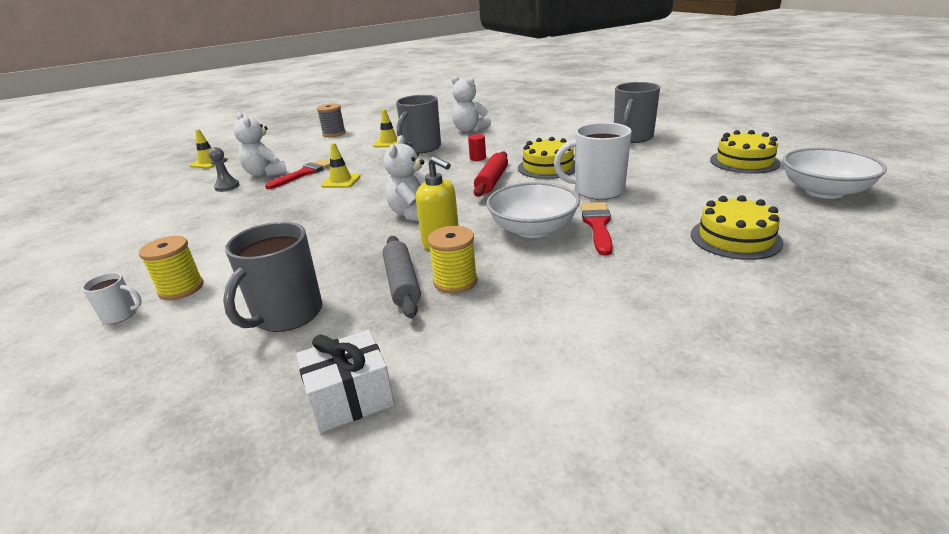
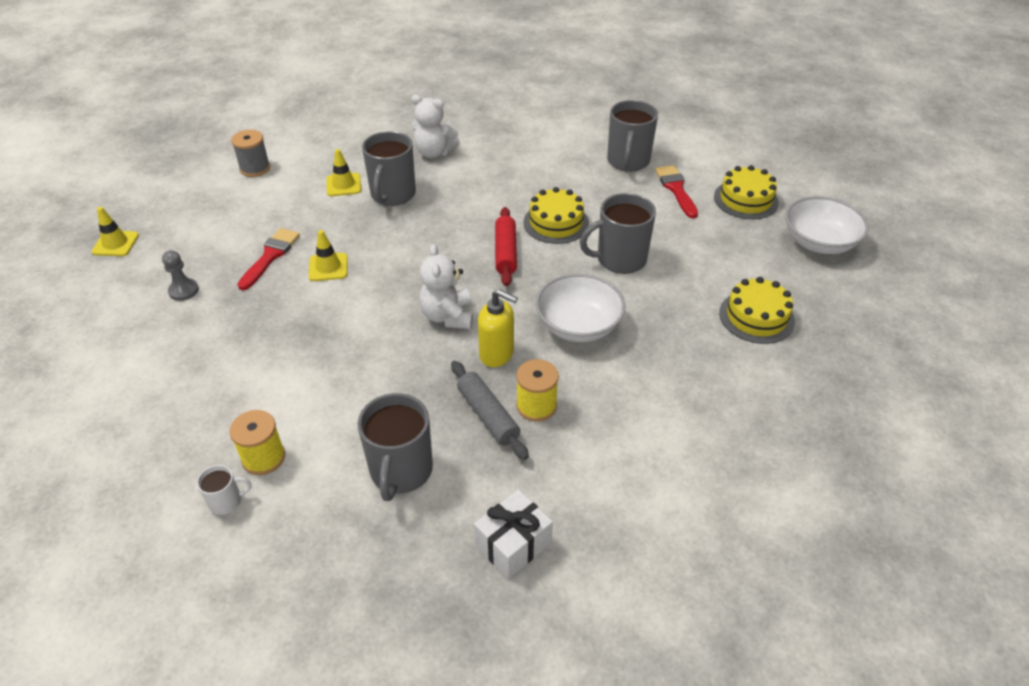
camera: 20 degrees left, 15 degrees up
(266, 173) = (218, 260): white teddy bear -> none
(477, 158) = (471, 211): red cylinder -> none
(597, 191) = (619, 259): white mug -> grey mug
(597, 225) = (636, 313): red brush -> red brush (676, 189)

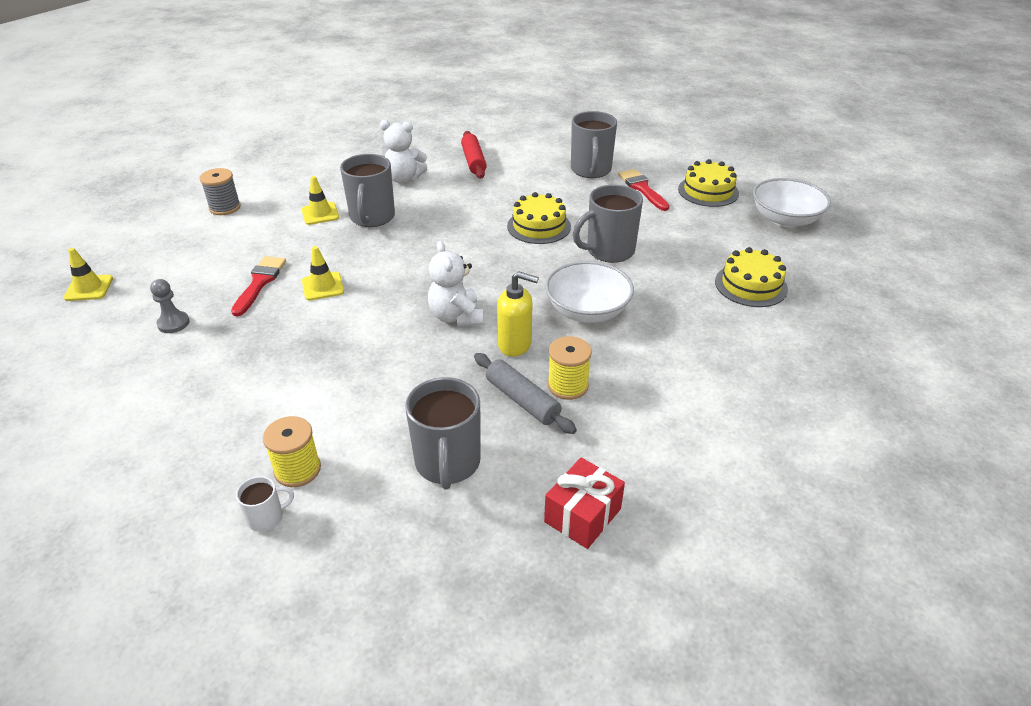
camera: 10 degrees left, 5 degrees down
(505, 252) = (498, 256): red rolling pin -> red rolling pin (473, 161)
(513, 544) = (583, 515): white gift -> red gift

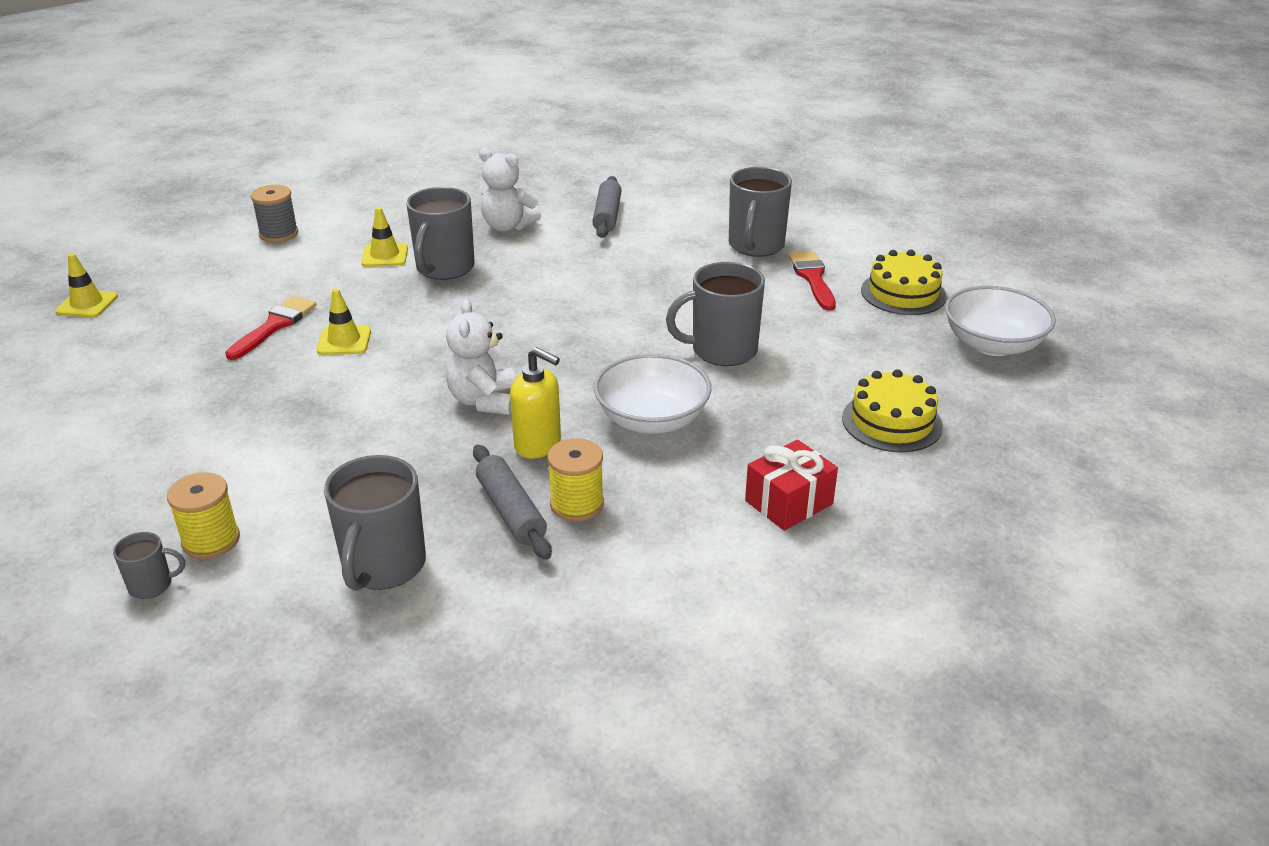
camera: 15 degrees right, 5 degrees down
(173, 323) = (157, 357): grey pawn -> none
(267, 518) = (152, 585): white mug -> grey mug
(473, 161) = (607, 216): red rolling pin -> grey rolling pin
(539, 226) = (647, 307): yellow cake -> none
(583, 515) = (511, 656): red gift -> red gift (789, 502)

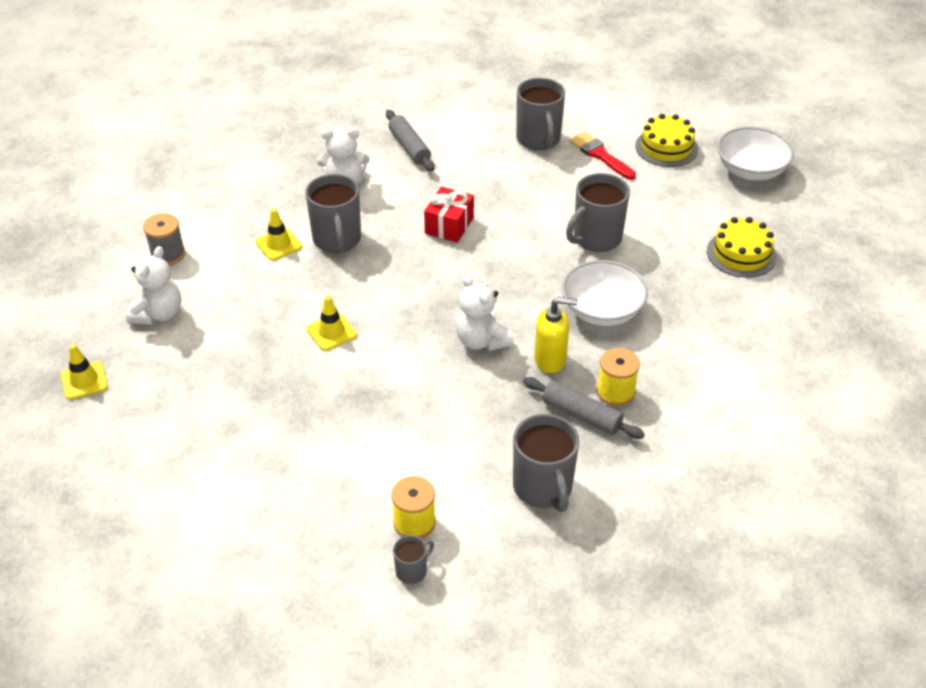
camera: 30 degrees left, 10 degrees up
(212, 275) = (158, 314): none -> white teddy bear
(275, 326) = (263, 340): red brush -> none
(789, 502) = (733, 337): red gift -> red gift (449, 225)

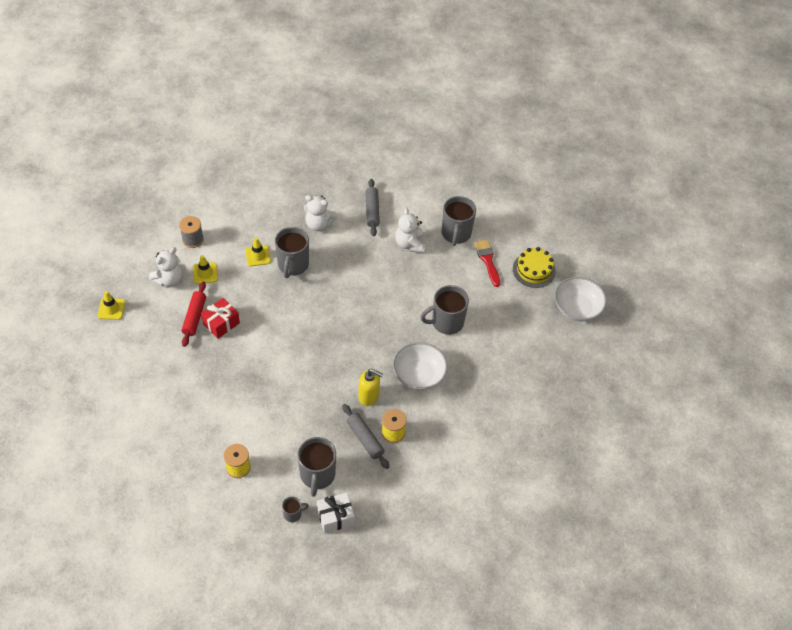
camera: 20 degrees right, 10 degrees up
(226, 348) = (194, 317): none -> red rolling pin
(331, 332) = (257, 329): yellow traffic cone -> yellow traffic cone (205, 273)
(412, 570) = (222, 494): grey mug -> grey mug (293, 514)
(449, 225) = (363, 279): red gift -> red gift (221, 323)
(481, 341) = (337, 368): white teddy bear -> white teddy bear (410, 244)
(608, 534) = (335, 517): none -> white gift
(741, 254) = (529, 368): yellow cake -> none

